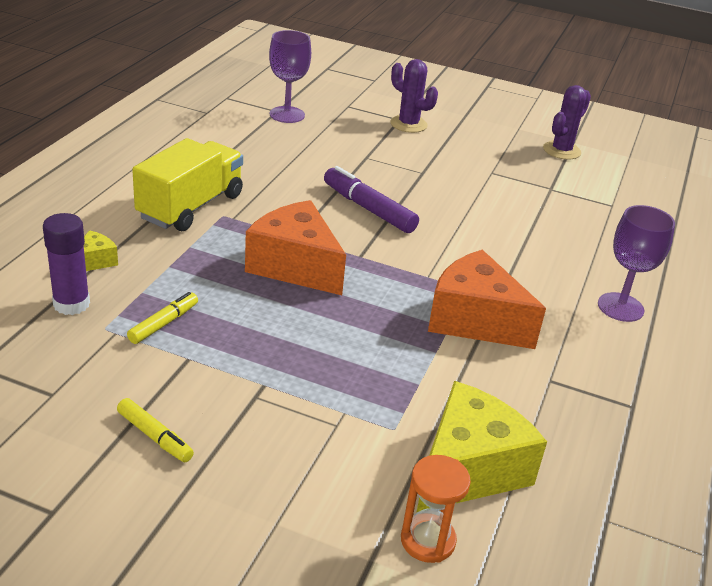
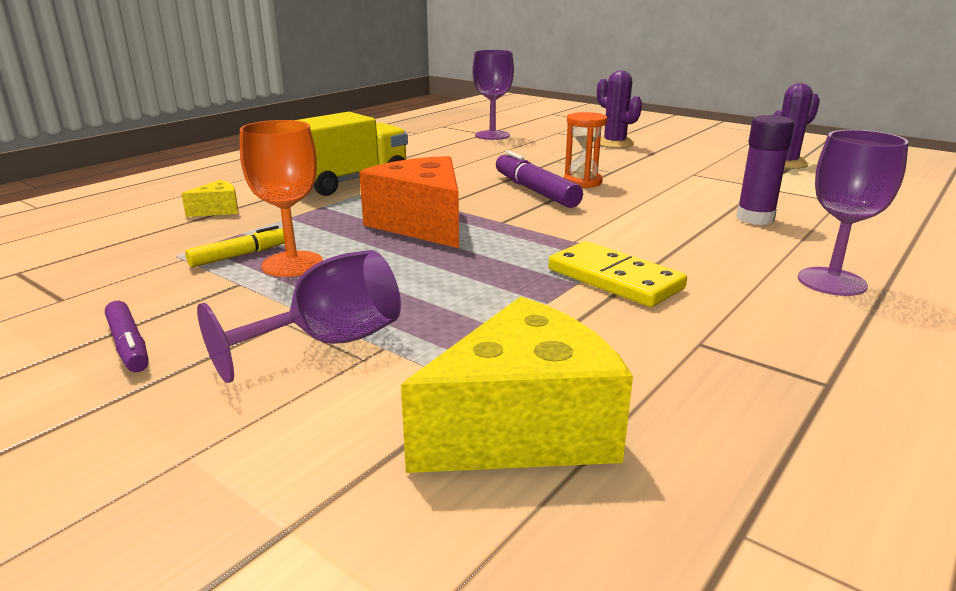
camera: 20 degrees right, 10 degrees down
(71, 304) = (162, 236): purple glue stick -> purple glue stick (755, 218)
(155, 436) = (129, 345): yellow marker -> purple marker
(217, 330) = (292, 264): none -> orange goblet
(302, 413) = (328, 342): none -> purple goblet
(427, 540) = (399, 514): orange hourglass -> orange hourglass (582, 182)
(474, 320) = (615, 279): orange cheese -> yellow domino

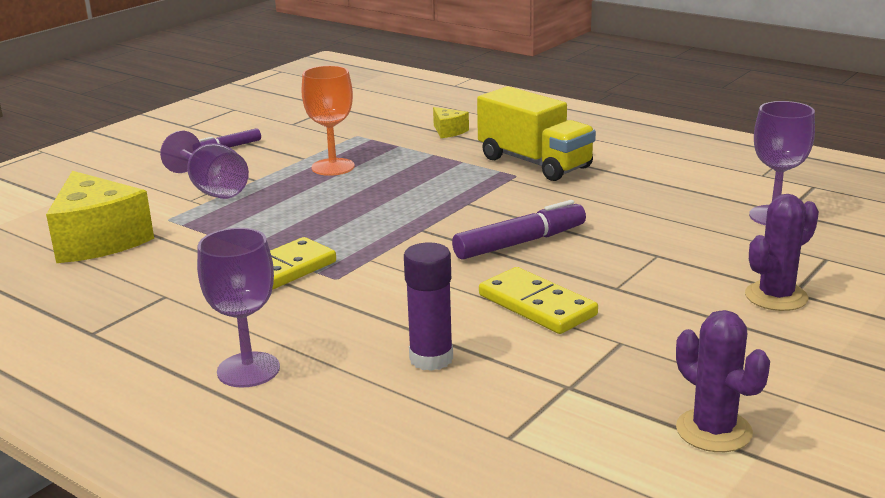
camera: 90 degrees right, 0 degrees up
(239, 255) = (351, 151): yellow marker -> none
(422, 224) = (414, 199): orange cheese -> none
(582, 182) = (560, 268): orange hourglass -> none
(649, 189) = (537, 305): none -> yellow domino

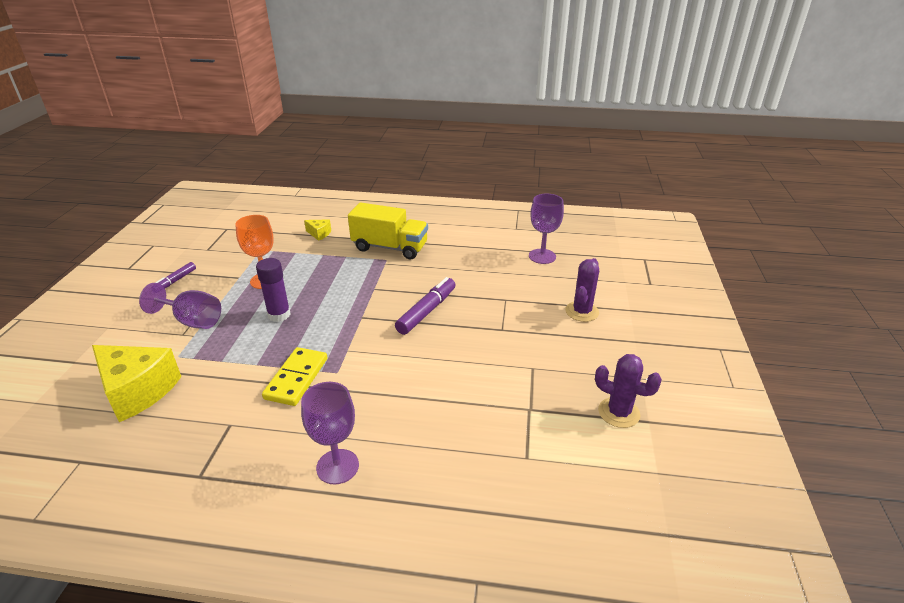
camera: 30 degrees left, 10 degrees up
(431, 359) = (442, 416): purple glue stick -> purple glue stick (279, 315)
(537, 305) = (470, 355): yellow domino -> none

